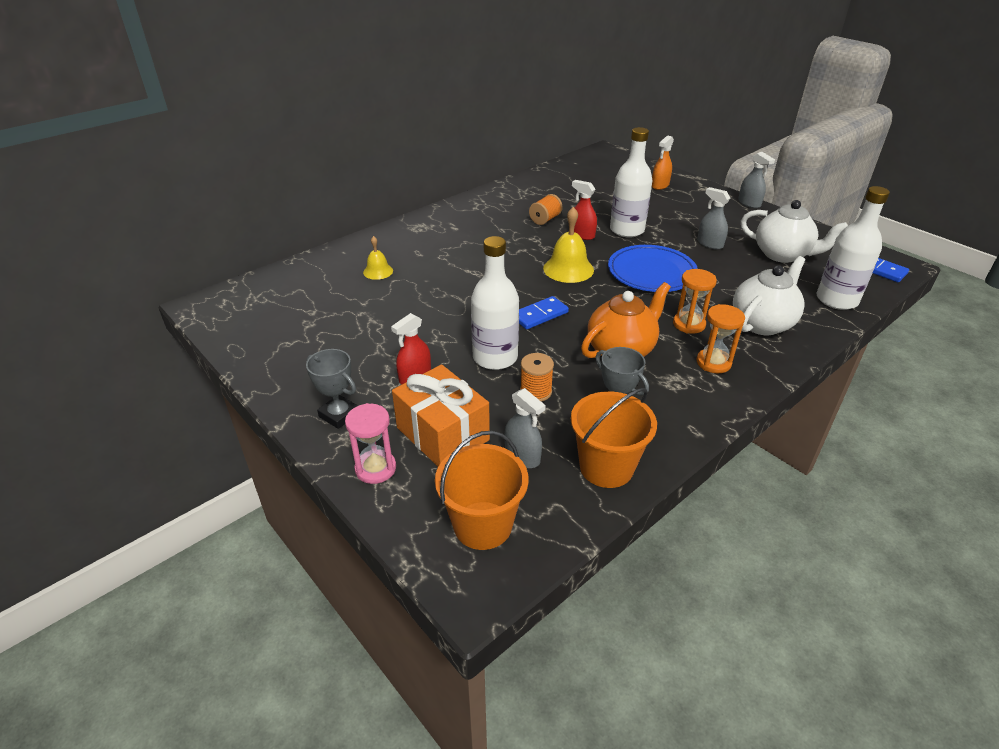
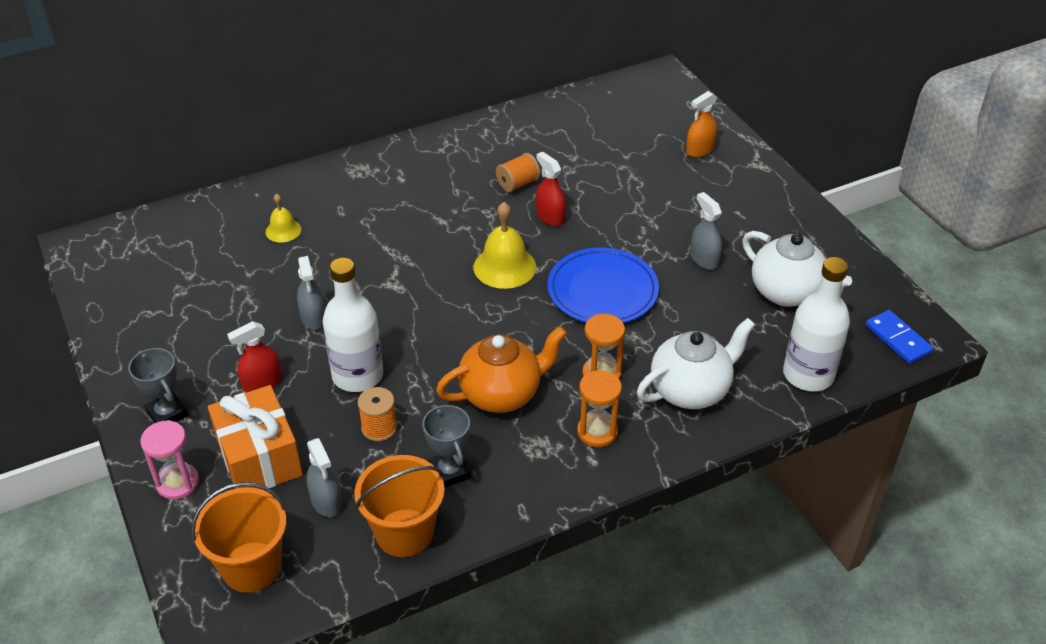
camera: 15 degrees right, 5 degrees up
(539, 315) = (436, 327): blue domino -> none
(627, 230) = (611, 218): white bottle -> none
(749, 203) = (801, 201): grey spray bottle -> grey spray bottle (313, 317)

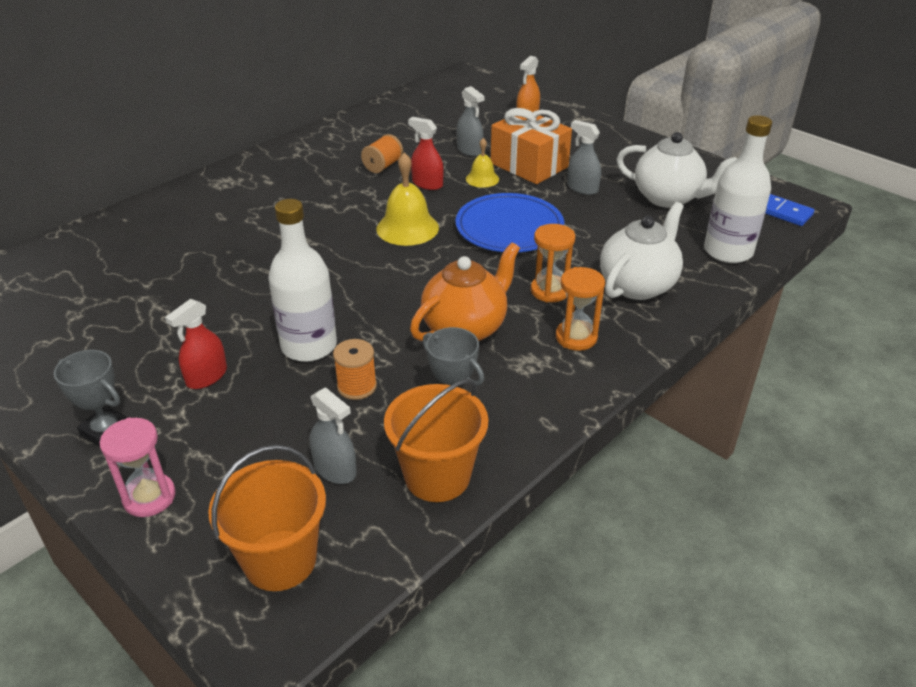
camera: 20 degrees left, 5 degrees down
(259, 458) = (237, 447): orange gift -> orange gift (529, 165)
(283, 230) = (167, 242): yellow bell -> yellow bell (482, 179)
(313, 317) = (236, 307): grey spray bottle -> grey spray bottle (469, 150)

